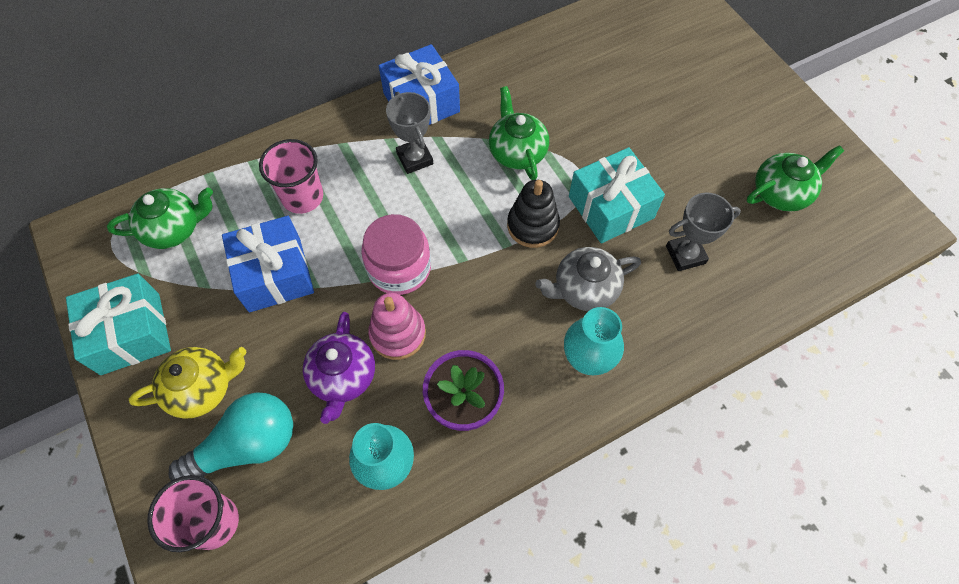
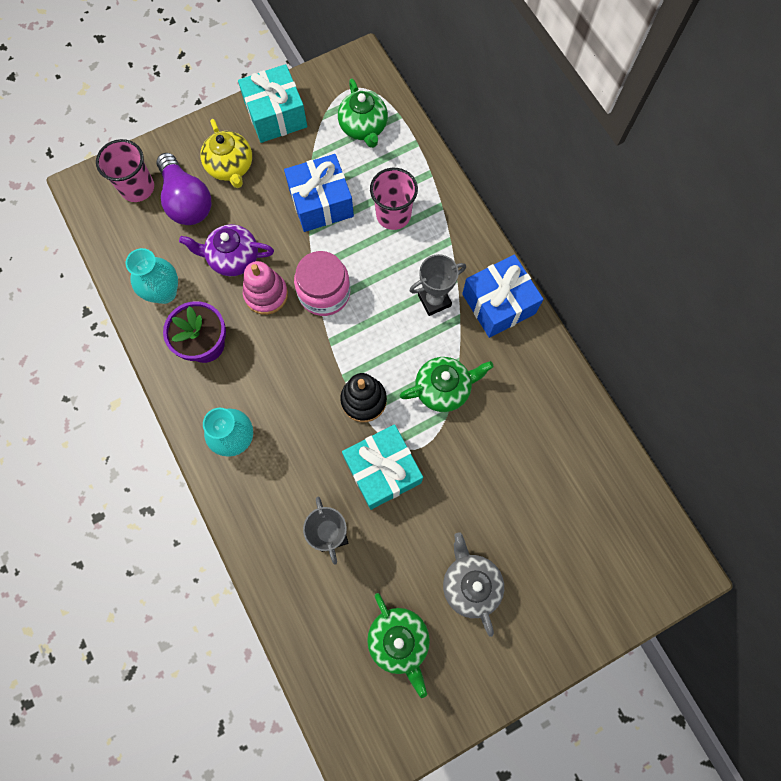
camera: 90 degrees right, 10 degrees up
(247, 445) = (187, 201): turquoise light bulb -> purple light bulb
(584, 289) = (300, 441): grey teapot -> grey teapot (470, 584)

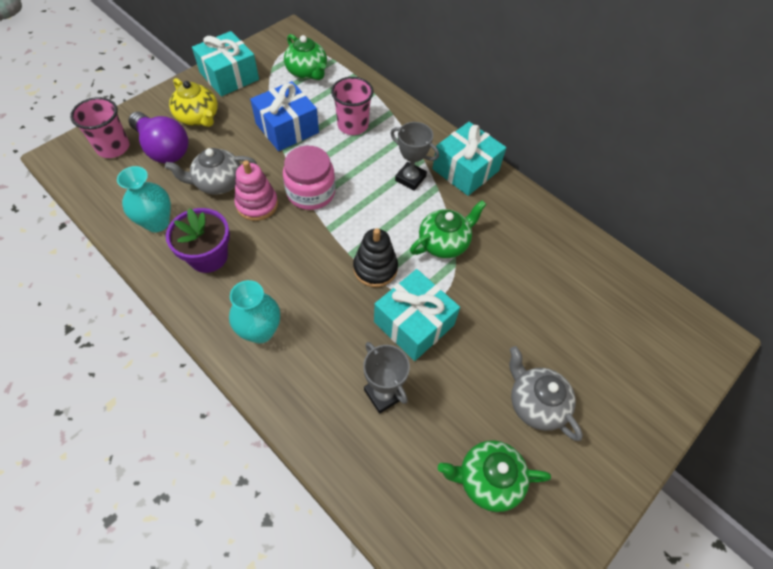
camera: 20 degrees left, 15 degrees down
(233, 258) = (218, 183): purple teapot -> grey teapot
(399, 640) = (488, 479): green teapot -> green teapot turned 135 degrees clockwise
(434, 300) = (410, 178): grey trophy -> grey trophy turned 75 degrees clockwise
(498, 304) = (465, 170): blue gift -> turquoise gift

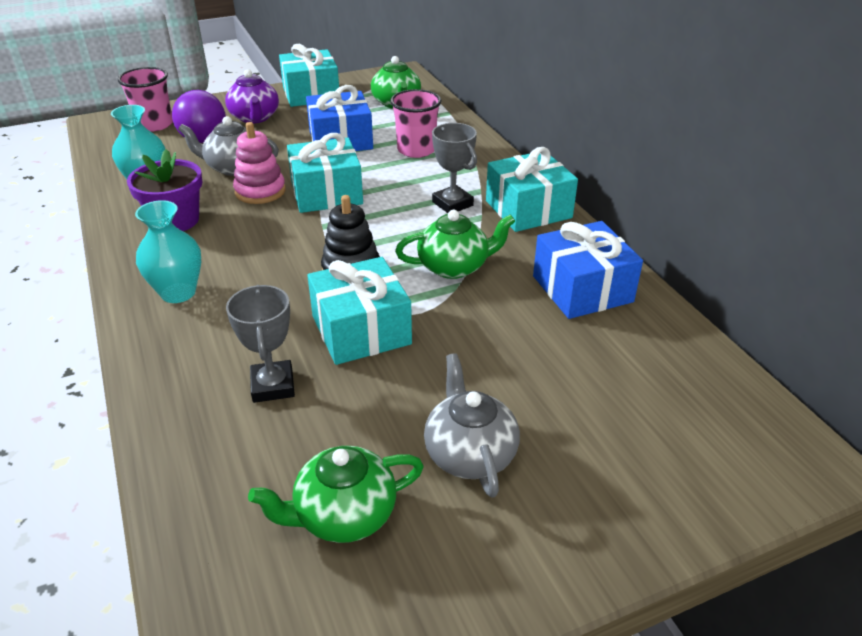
camera: 25 degrees right, 20 degrees down
(198, 117) = (255, 118): yellow teapot -> purple teapot
(311, 192) = (326, 193): pink jar -> turquoise gift
(488, 479) = (344, 514): green teapot -> green teapot turned 45 degrees counterclockwise
(536, 238) = (582, 289): none -> blue gift

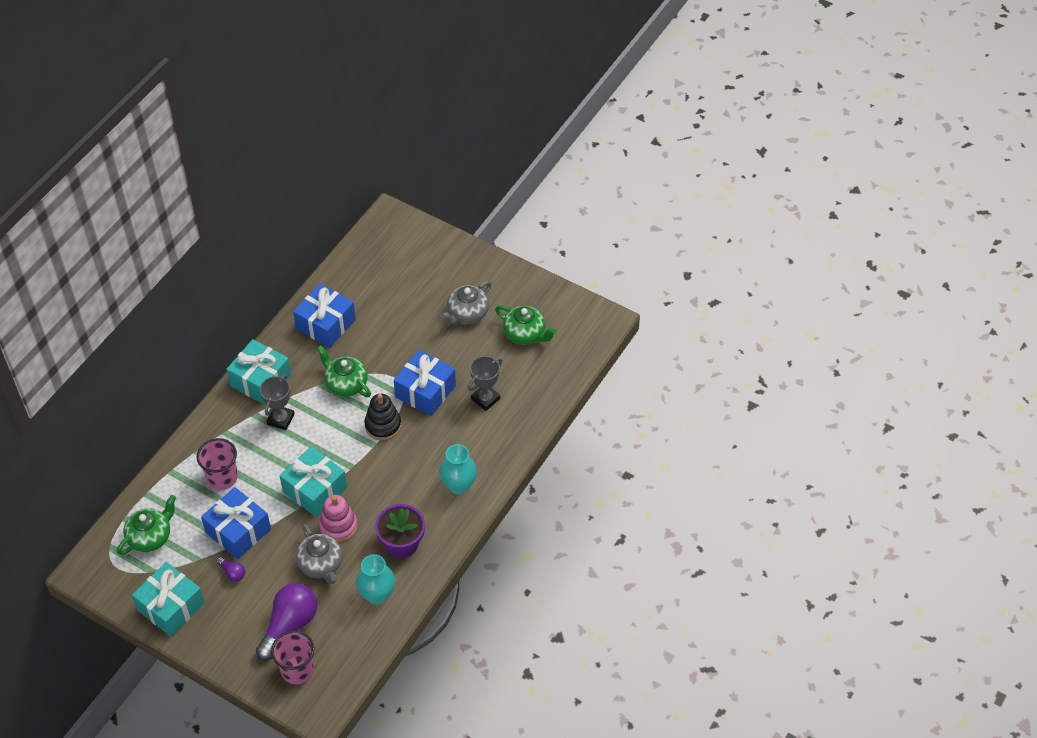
camera: 125 degrees left, 15 degrees up
(255, 118) = (240, 612): purple teapot -> none
(300, 125) = (232, 573): none -> purple light bulb
(361, 330) = (425, 391): turquoise gift -> blue gift

